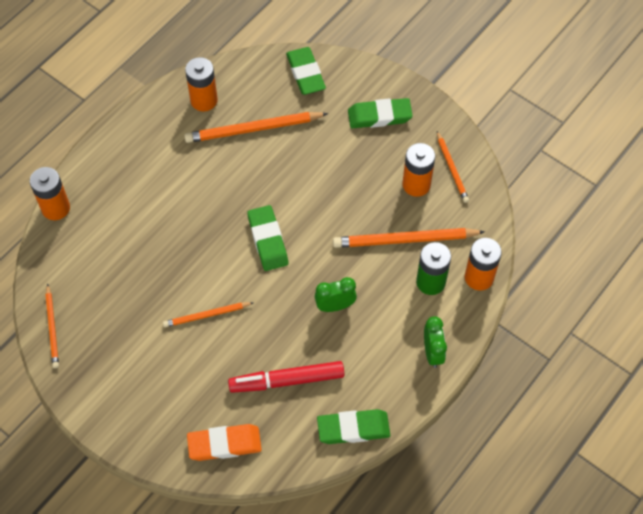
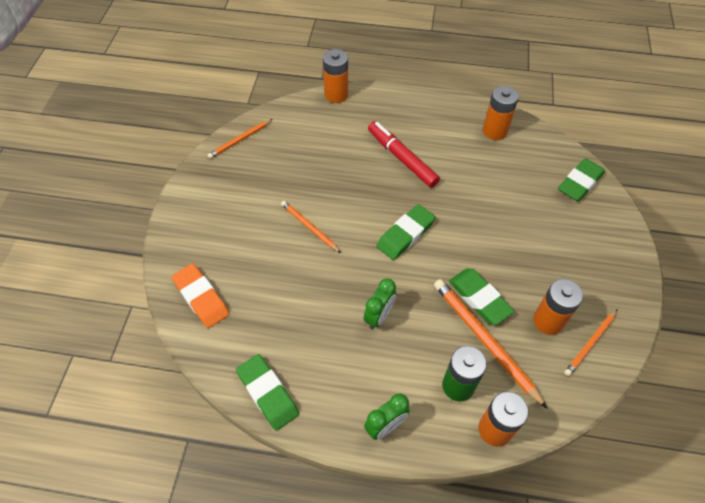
camera: 60 degrees right, 5 degrees down
(253, 129) = (497, 174): orange pencil -> none
(287, 380) = (284, 315): red marker -> red marker (401, 158)
(335, 306) = (379, 316): green clock -> green clock turned 75 degrees clockwise
(379, 116) = (590, 256): green eraser -> green eraser (479, 298)

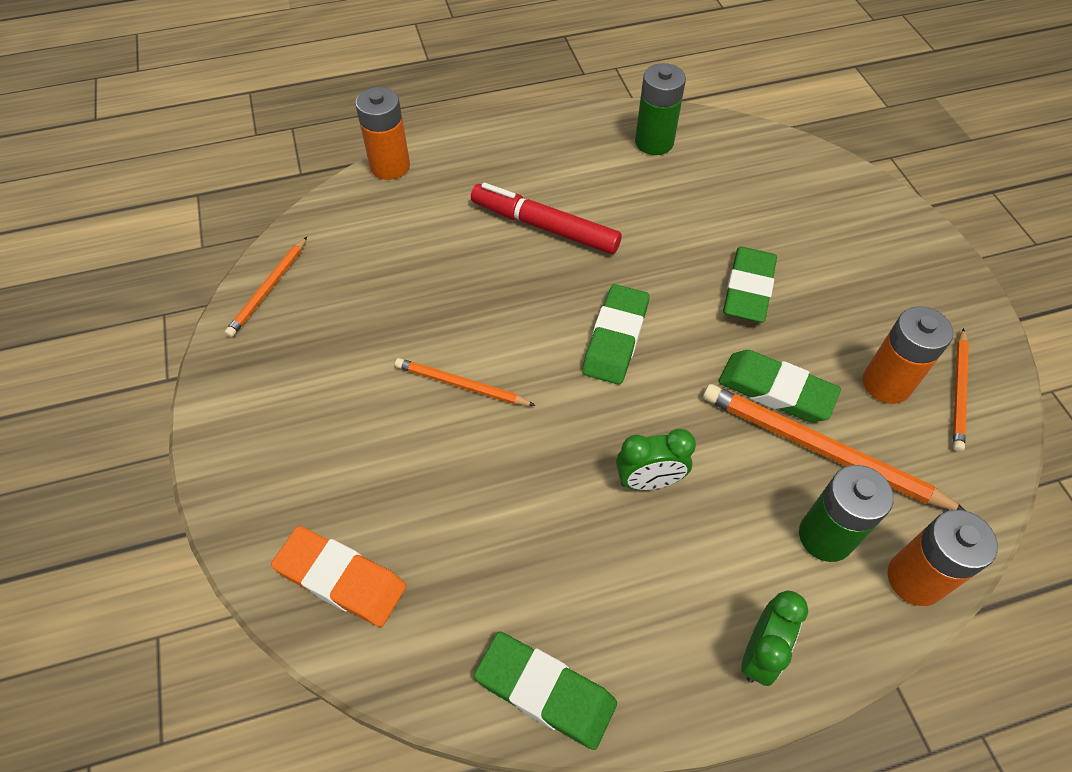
camera: 25 degrees left, 0 degrees up
(379, 316) = (649, 481): green clock -> green clock turned 75 degrees clockwise
(495, 131) = (654, 142): orange battery -> green battery
(580, 182) = (808, 173): green eraser -> green eraser (748, 289)

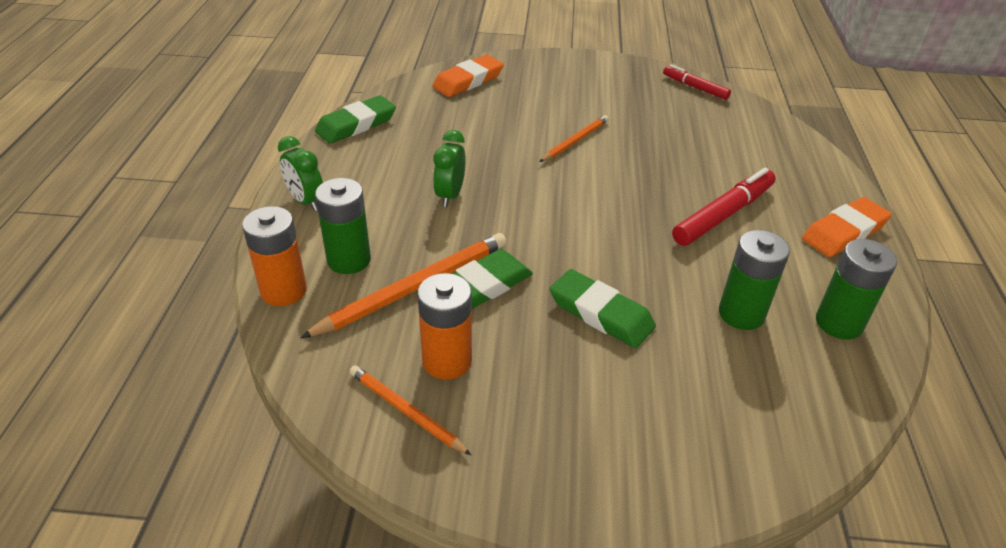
camera: 110 degrees right, 15 degrees down
(269, 289) = (695, 87): orange pencil -> red marker
(390, 166) = (820, 154): orange battery -> none
(525, 144) = (844, 232): none -> orange eraser
(615, 338) = (582, 217): green eraser -> none
(683, 198) = (741, 314): none -> green battery

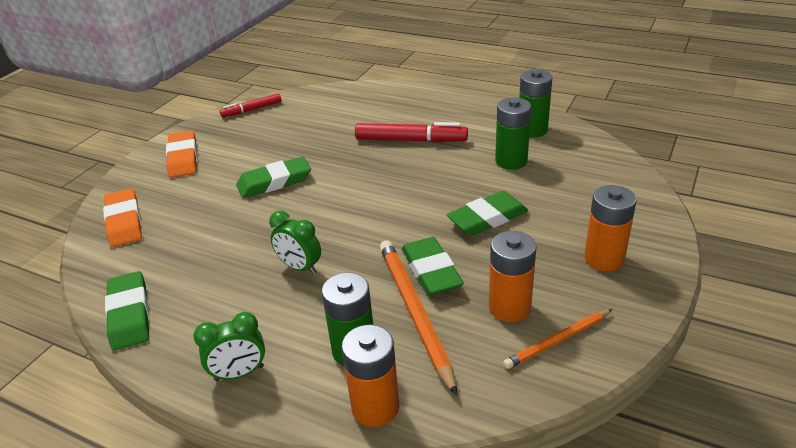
camera: 65 degrees left, 5 degrees down
(574, 440) = (604, 259): none -> orange battery
(575, 141) = (274, 182): orange pencil -> green eraser
(723, 215) = (411, 140): red marker -> red marker turned 120 degrees clockwise
(844, 232) = (453, 103): orange eraser -> orange eraser (183, 158)

